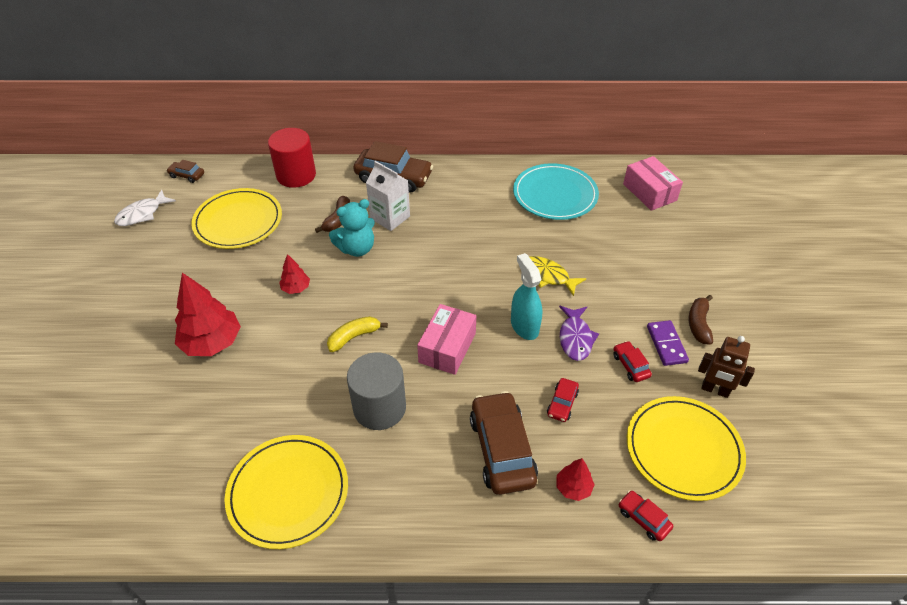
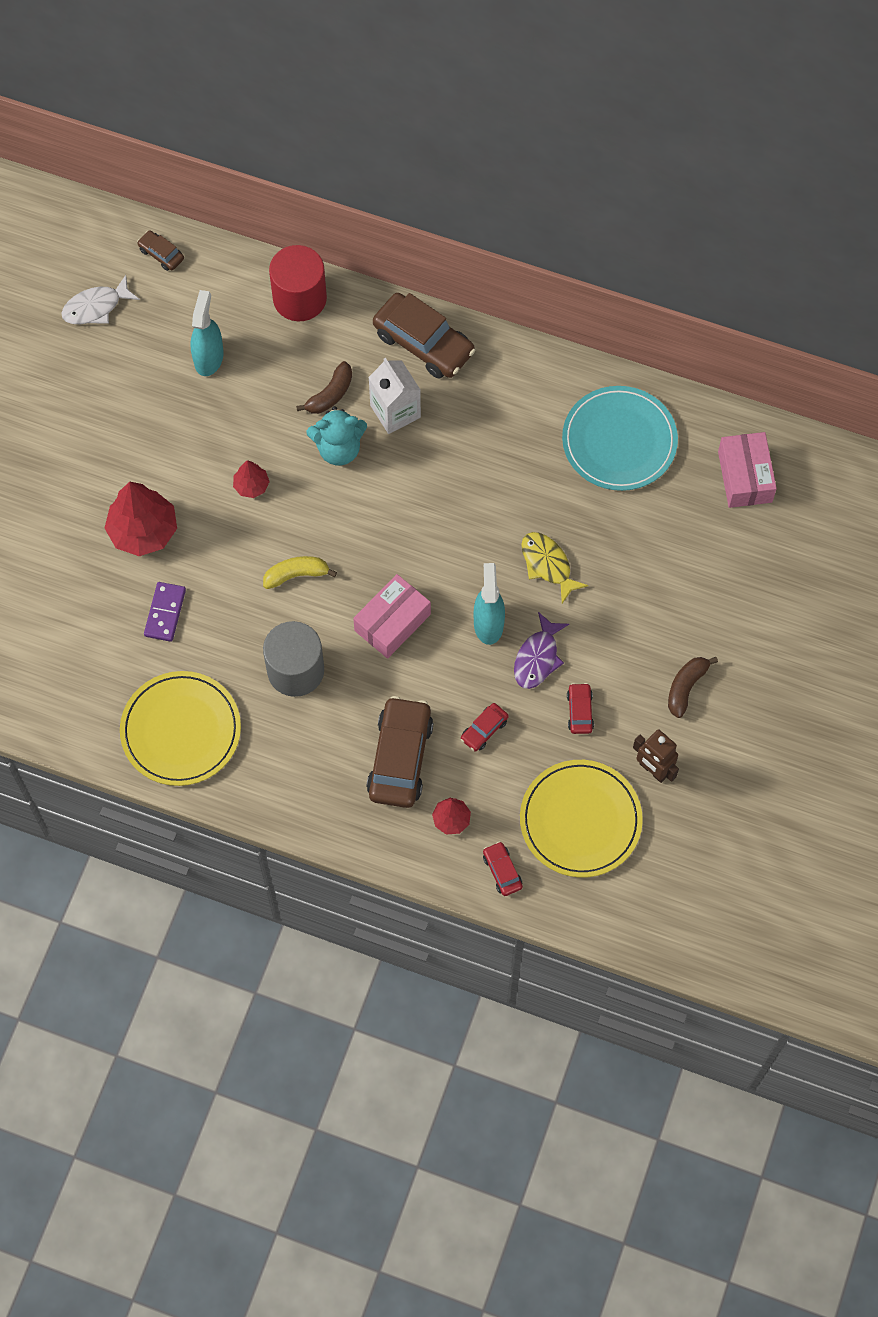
camera: 20 degrees right, 20 degrees up
(238, 221) = (209, 357): yellow plate -> turquoise spray bottle
(666, 344) = (634, 700): purple domino -> purple domino (165, 613)

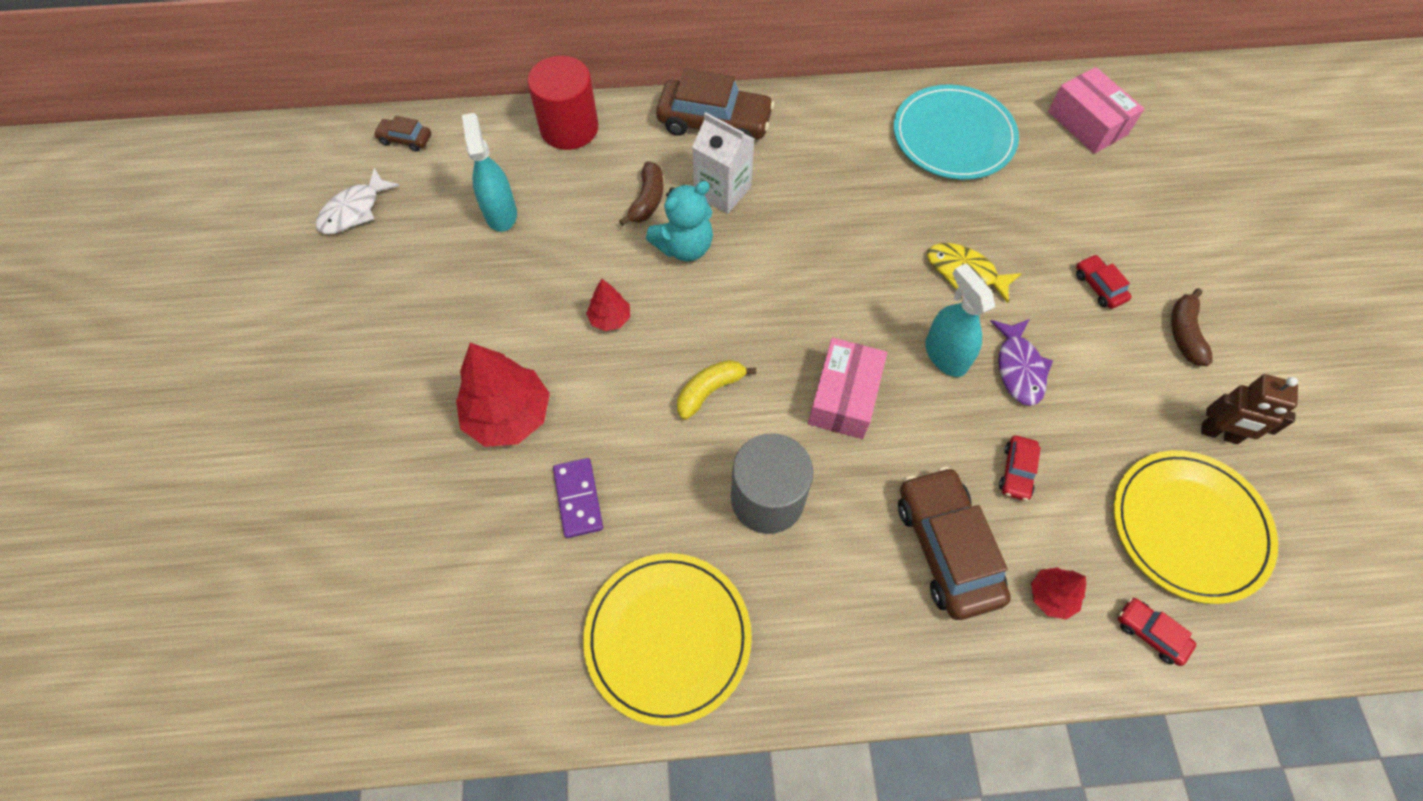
camera: 25 degrees left, 5 degrees down
(580, 711) = (1100, 405): red car -> red car (1099, 286)

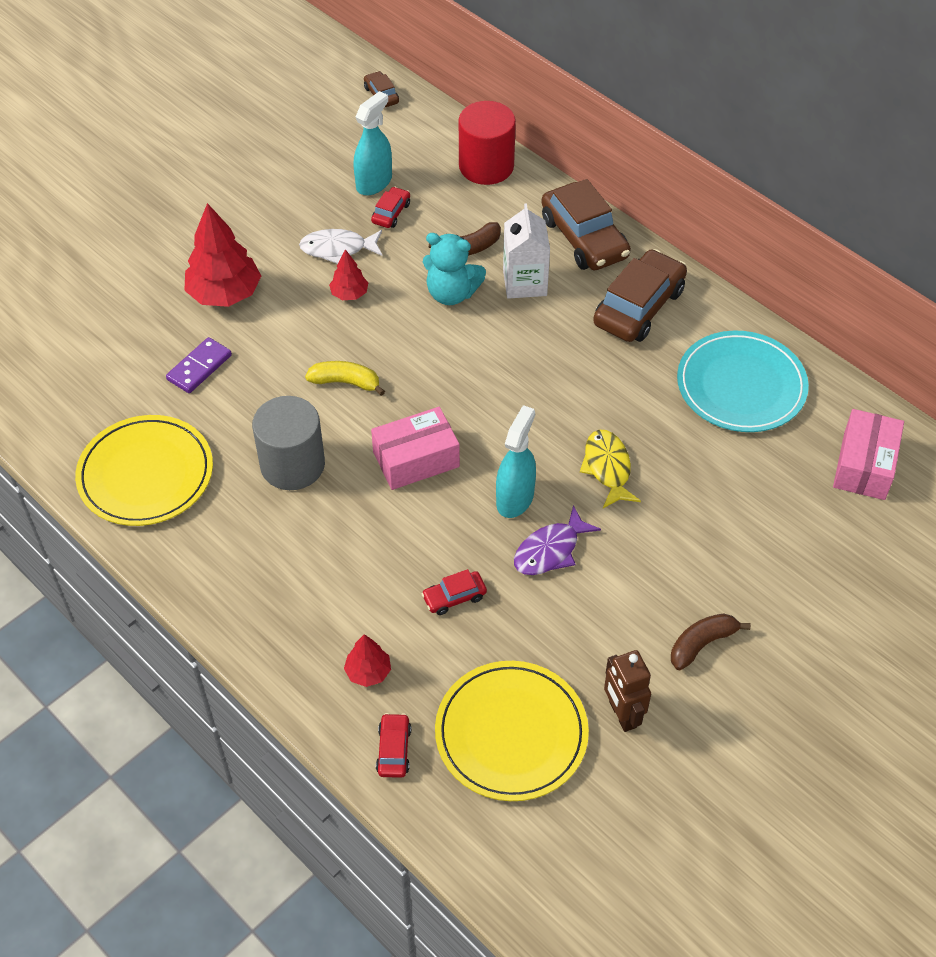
camera: 50 degrees right, 10 degrees down
(354, 210) = (298, 114): white fish -> white fish (338, 249)
(946, 548) = (349, 588): brown car -> brown car (638, 307)
(1099, 286) = (688, 562): red car -> red car (391, 213)

